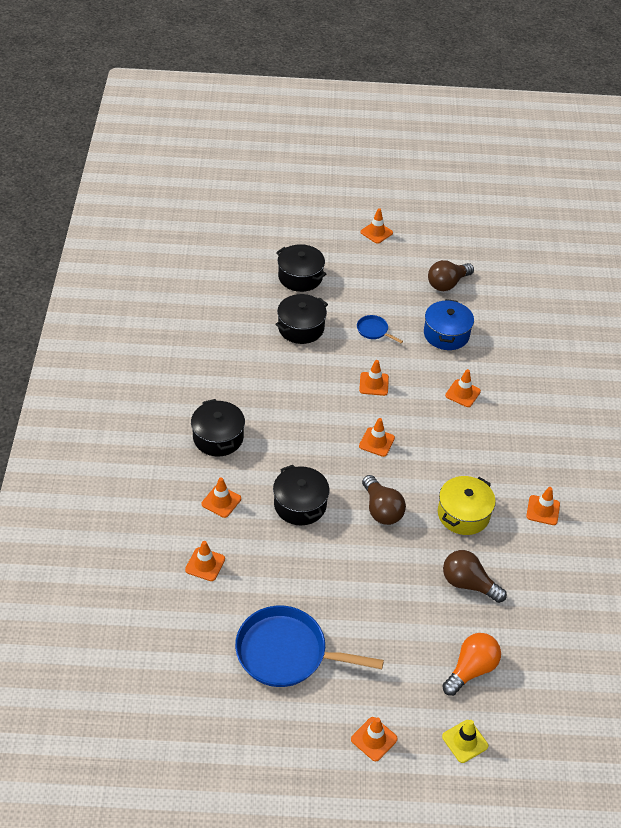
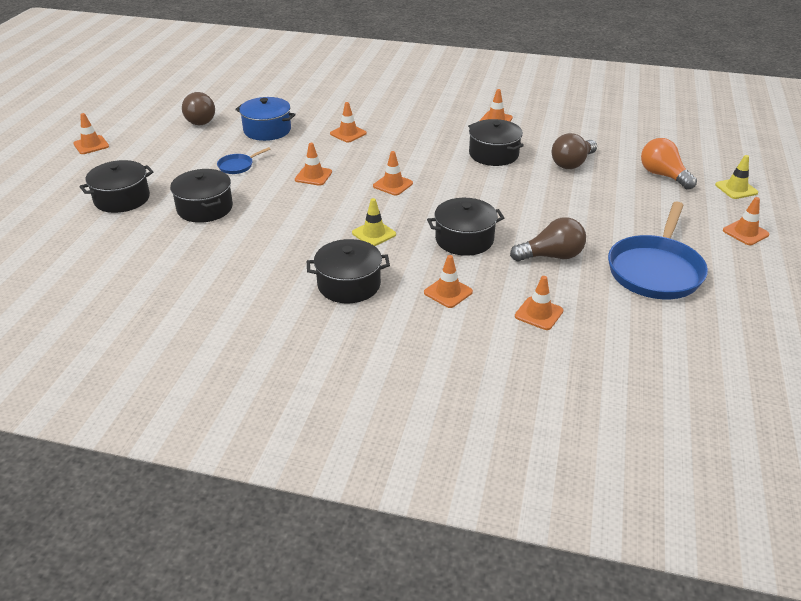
camera: 75 degrees left, 10 degrees down
(292, 441) = (374, 234): none -> yellow traffic cone
(381, 509) = (480, 193): brown light bulb -> brown light bulb (551, 256)
(463, 514) = (493, 154): yellow pot -> black pot

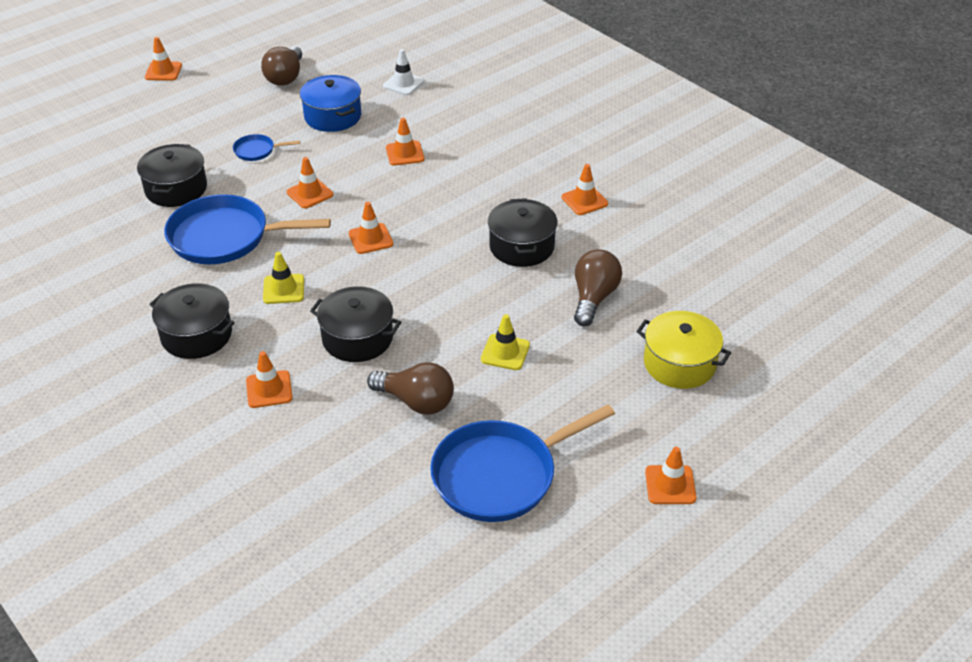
camera: 35 degrees right, 5 degrees up
(122, 199) = (123, 147): black pot -> none
(286, 221) = (225, 237): none -> blue pan
(292, 99) = (403, 84): none -> white traffic cone
(538, 313) = (319, 458): orange traffic cone -> none
(572, 163) = (593, 298): brown light bulb -> brown light bulb turned 120 degrees clockwise
(663, 175) = (679, 363): orange light bulb -> yellow pot
(736, 189) = (745, 424): yellow traffic cone -> yellow traffic cone (505, 352)

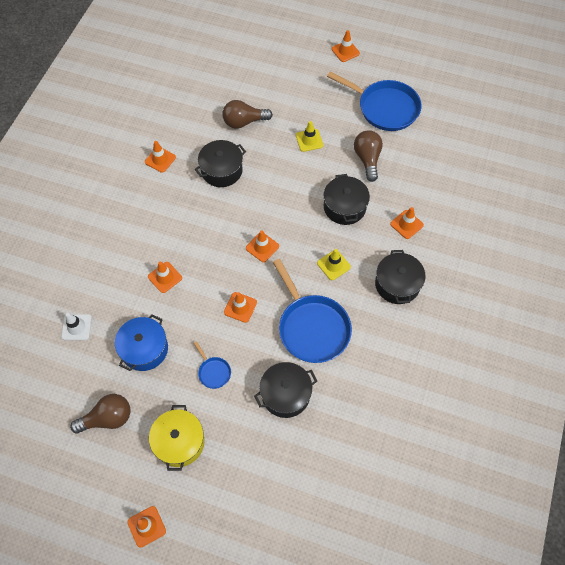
camera: 120 degrees left, 20 degrees up
(679, 363) = (269, 72): yellow pot -> yellow pot (179, 442)

